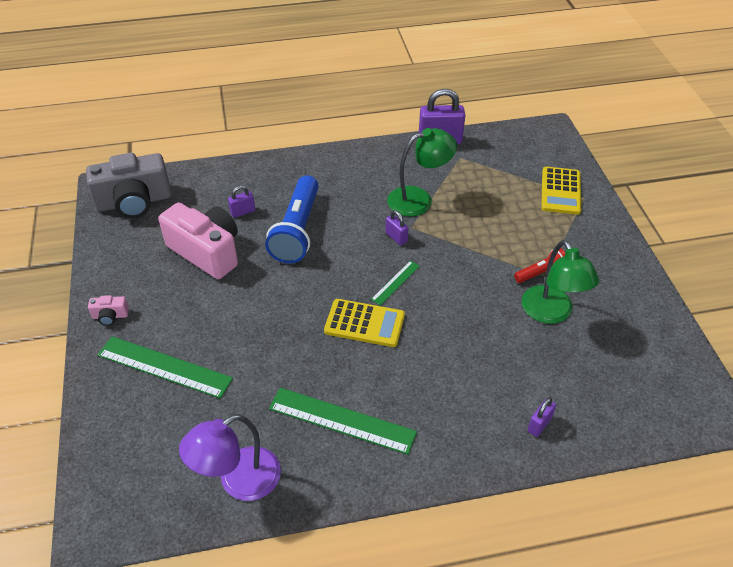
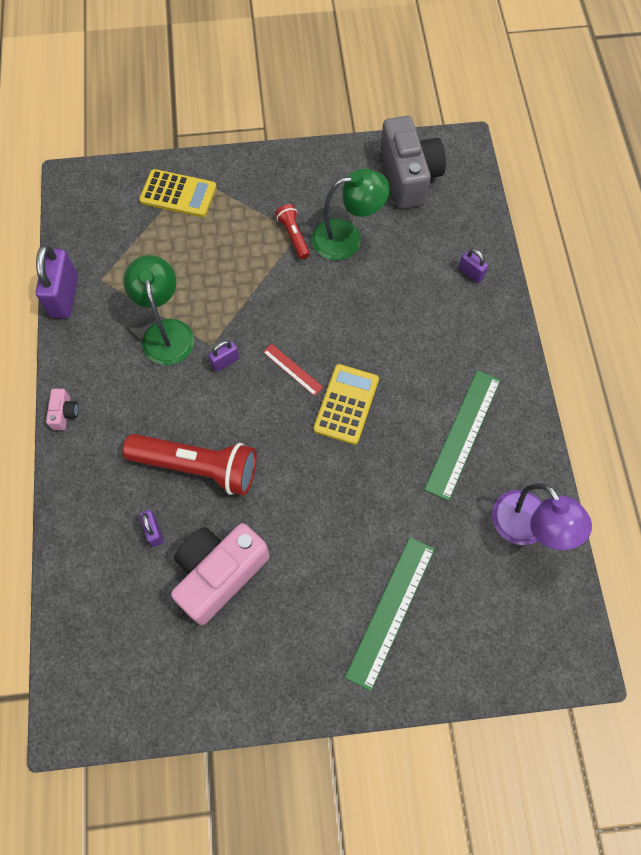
camera: 85 degrees left, 20 degrees up
(110, 316) = (312, 684): pink camera -> pink camera (64, 413)
(134, 202) = (109, 677): grey camera -> grey camera (409, 176)
(297, 230) = (197, 467): blue flashlight -> red flashlight
(395, 282) = (292, 369): green ruler -> red ruler

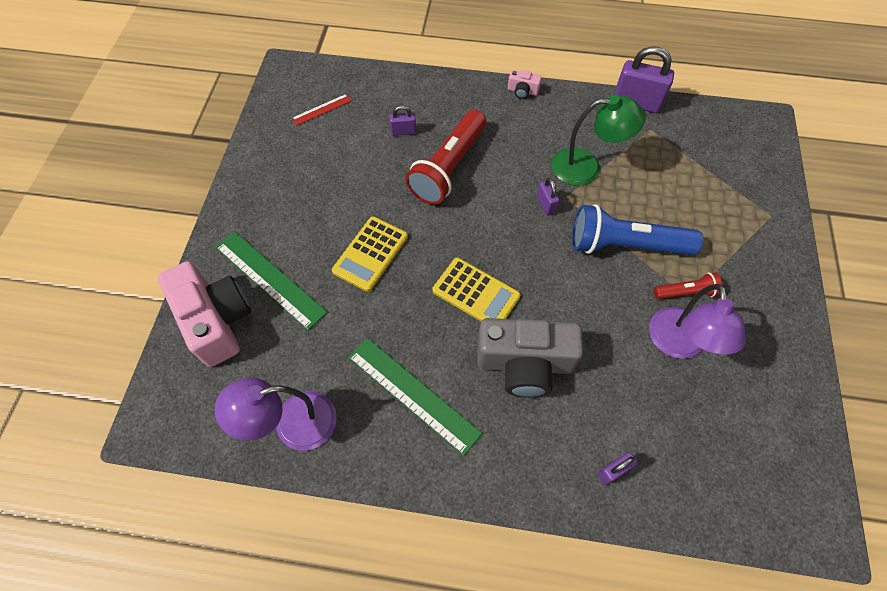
camera: 105 degrees right, 5 degrees down
(178, 194) = (747, 200): yellow calculator -> yellow calculator (370, 254)
(219, 573) = (353, 166): pink camera -> pink camera (216, 321)
(256, 286) = (625, 245): none -> blue flashlight
(292, 369) = (525, 257): red ruler -> red ruler (322, 109)
(347, 238) = (678, 345): green lamp -> purple lamp
(409, 176) = (768, 441): grey camera -> grey camera (524, 364)

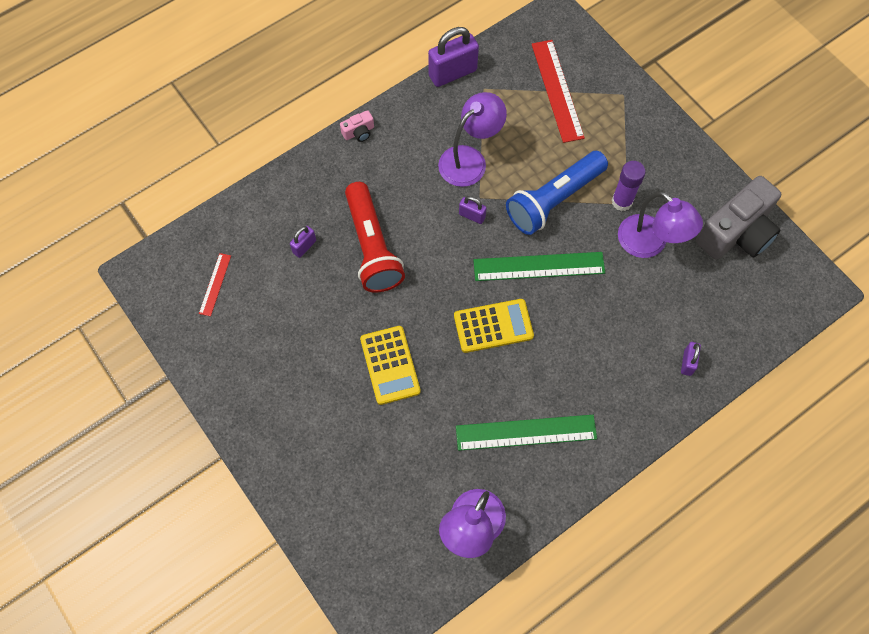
camera: 45 degrees left, 5 degrees up
(216, 321) = (336, 516): pink camera -> none
(270, 279) = (339, 451): green ruler -> green ruler (539, 266)
(524, 364) = (573, 345): grey camera -> grey camera (736, 233)
(586, 167) = (470, 159): green lamp -> purple lamp
(685, 292) = (622, 201): red flashlight -> purple glue stick
(712, 172) = (557, 90): none -> red ruler

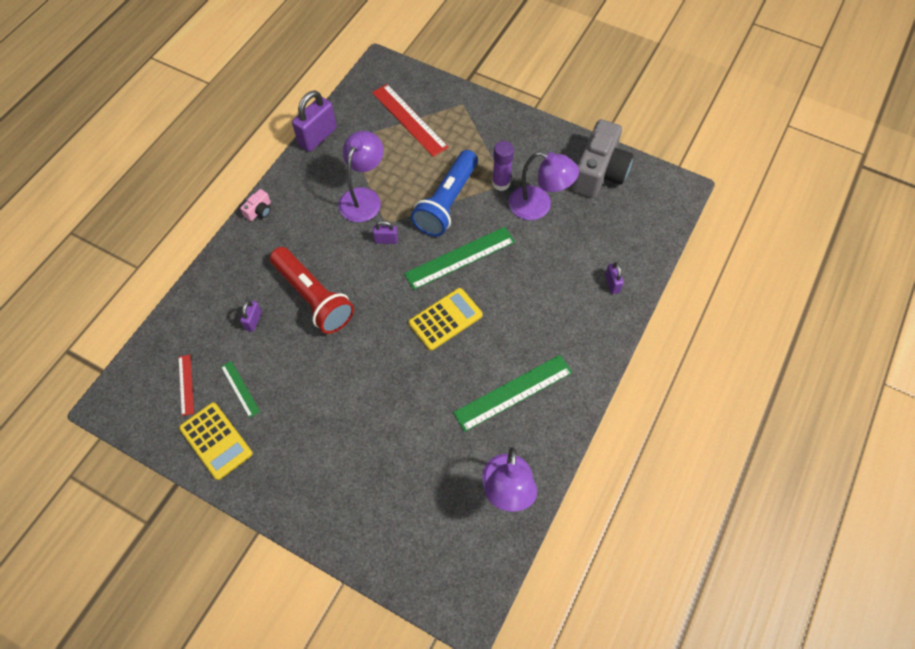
camera: 25 degrees left, 5 degrees down
(263, 310) = (240, 388): none -> green ruler
(390, 365) = (373, 387): yellow calculator -> yellow calculator (216, 441)

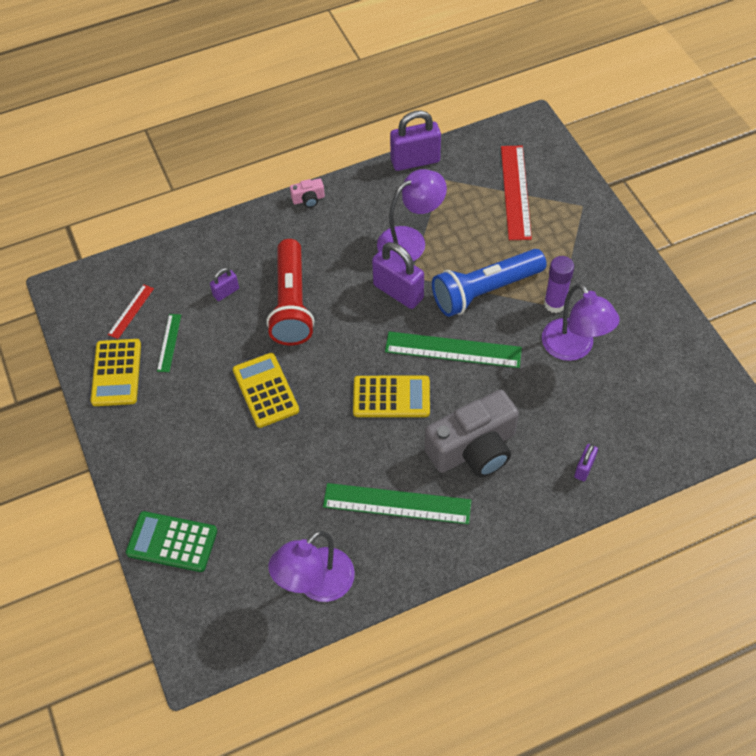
camera: 40 degrees right, 5 degrees down
(349, 375) = (266, 390): none -> yellow calculator
(374, 538) = (172, 542): none -> green calculator
(386, 240) = (398, 292): purple padlock -> purple padlock, size x1.95
(599, 173) = (668, 353): grey camera -> grey camera (474, 449)

